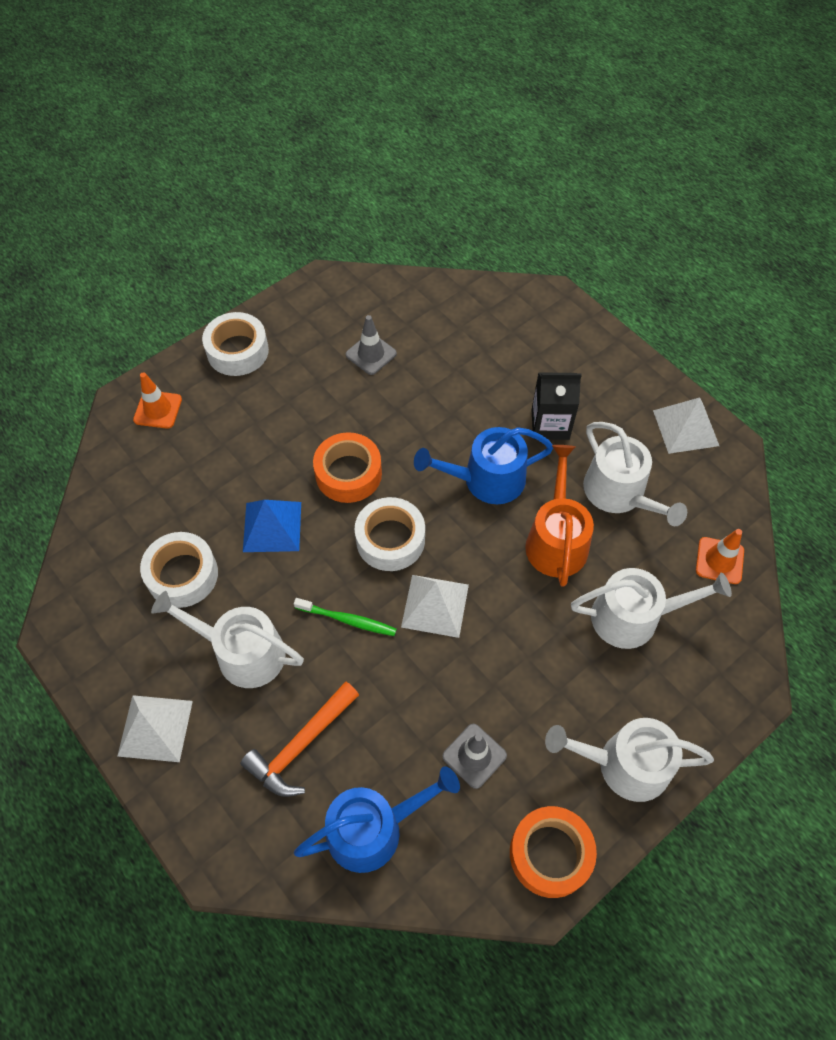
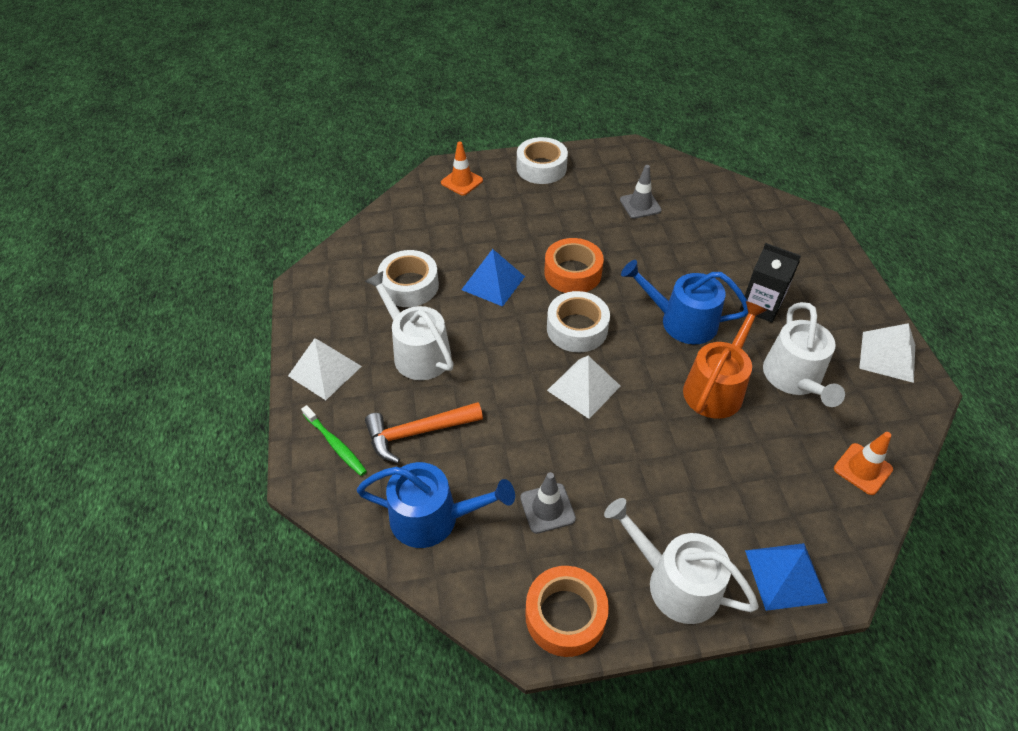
camera: 30 degrees right, 10 degrees down
(348, 620) = (509, 367): green toothbrush -> green toothbrush (335, 445)
(633, 617) = (753, 474): white watering can -> none
(708, 704) = (785, 576): none -> blue pyramid

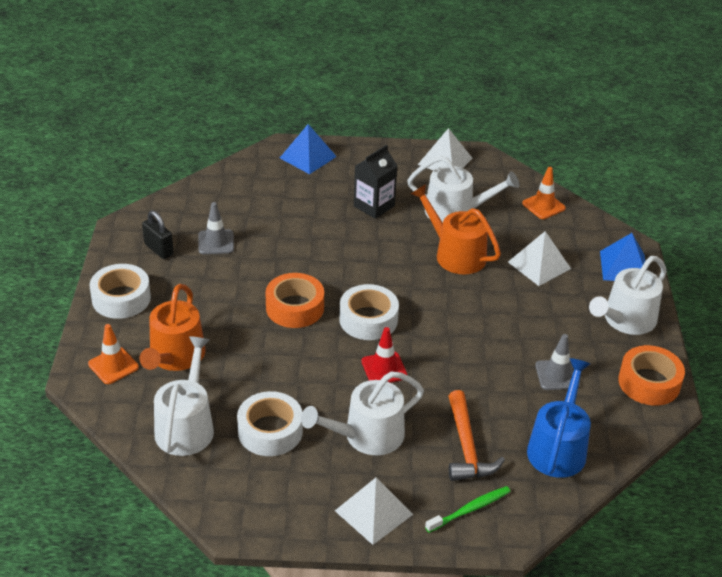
camera: 80 degrees left, 10 degrees down
(404, 235) = (186, 426): none -> white watering can
(482, 212) = (175, 357): none -> orange watering can
(493, 283) = (289, 366): blue pyramid -> blue pyramid (308, 157)
(510, 351) = (384, 368): none -> red traffic cone
(583, 388) = (438, 329): white pyramid -> white pyramid (539, 265)
(613, 174) = (159, 249): none -> black padlock
(681, 321) = (378, 254): blue watering can -> none

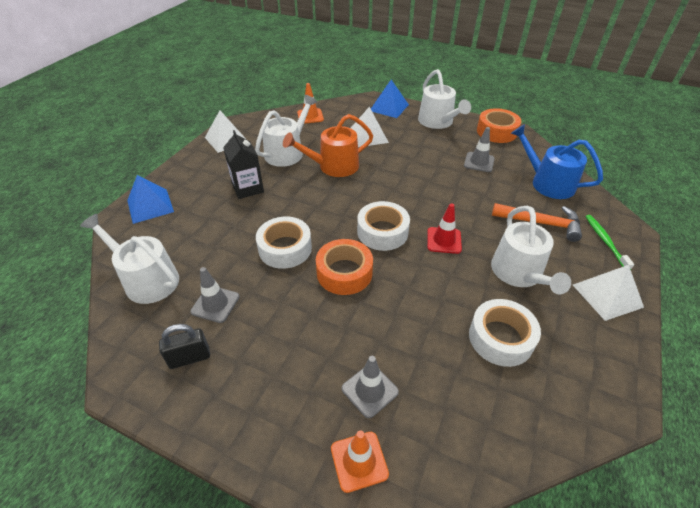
camera: 65 degrees left, 5 degrees up
(121, 298) = (247, 420): white tape -> white tape (285, 248)
(175, 357) = (369, 390): orange watering can -> grey traffic cone
(186, 426) = (478, 409): white watering can -> white watering can (147, 279)

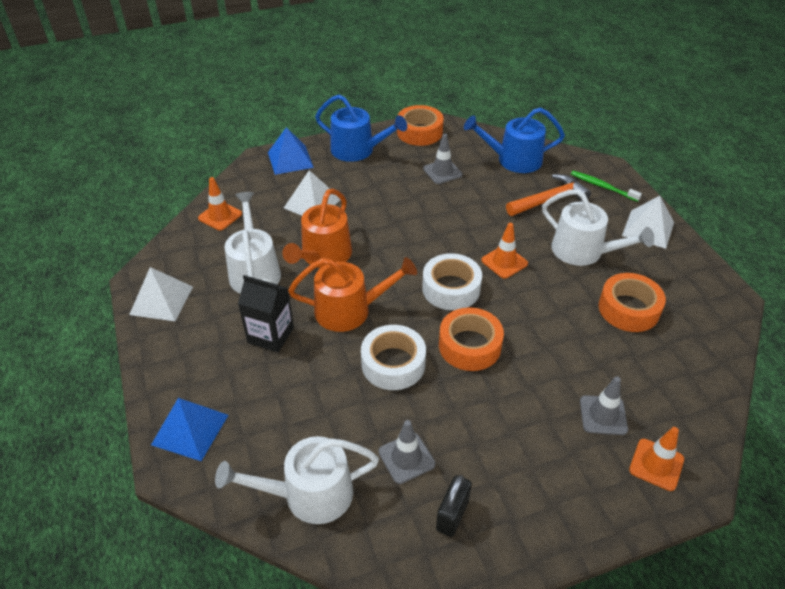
camera: 45 degrees left, 0 degrees up
(305, 203) = (349, 310): none -> orange watering can
(438, 122) = (357, 150): white watering can -> blue watering can
(444, 240) = (504, 262): red traffic cone -> orange traffic cone
(500, 338) = (628, 309): white tape -> orange tape

